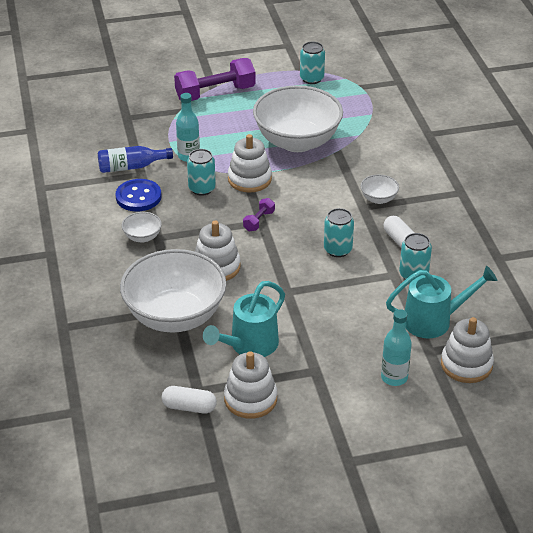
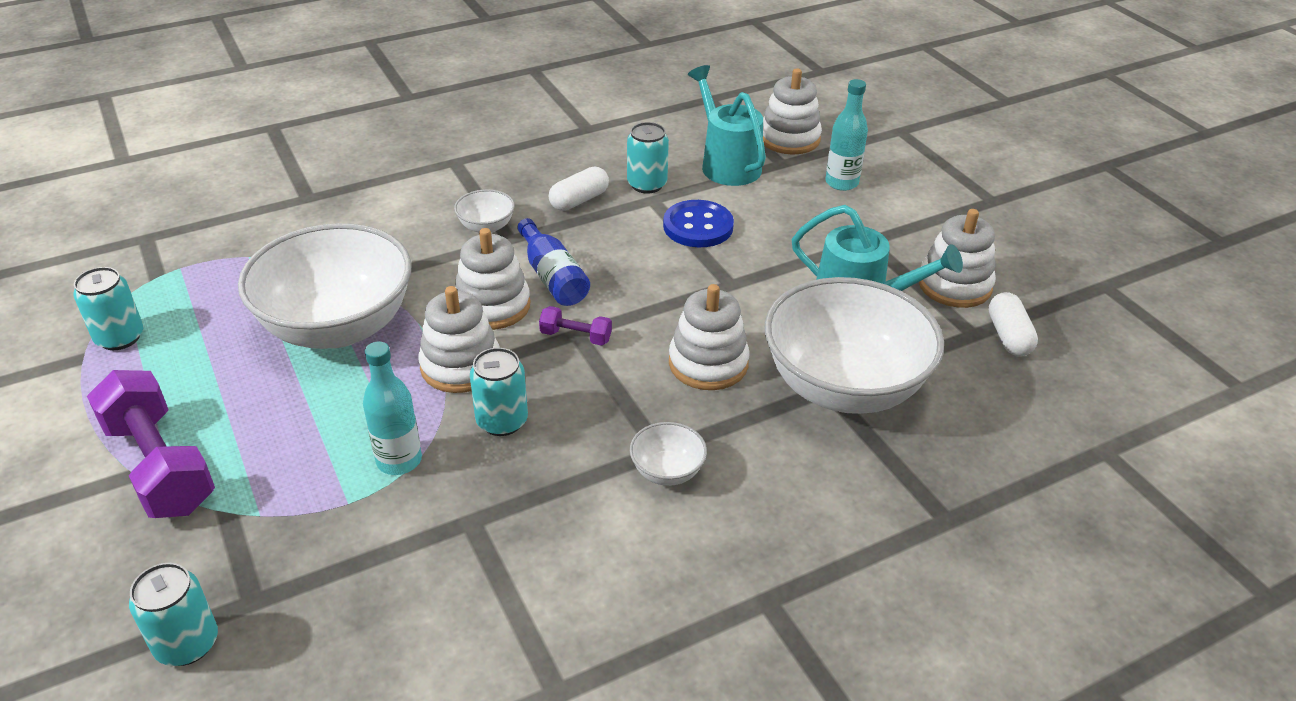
camera: 105 degrees left, 0 degrees up
(131, 167) = (449, 543): blue bottle -> blue bottle (552, 277)
(138, 197) = (548, 506): blue button -> blue button (698, 226)
(297, 194) = (492, 306): none -> white stacking toy
(337, 249) = (618, 250): turquoise can -> turquoise can (187, 644)

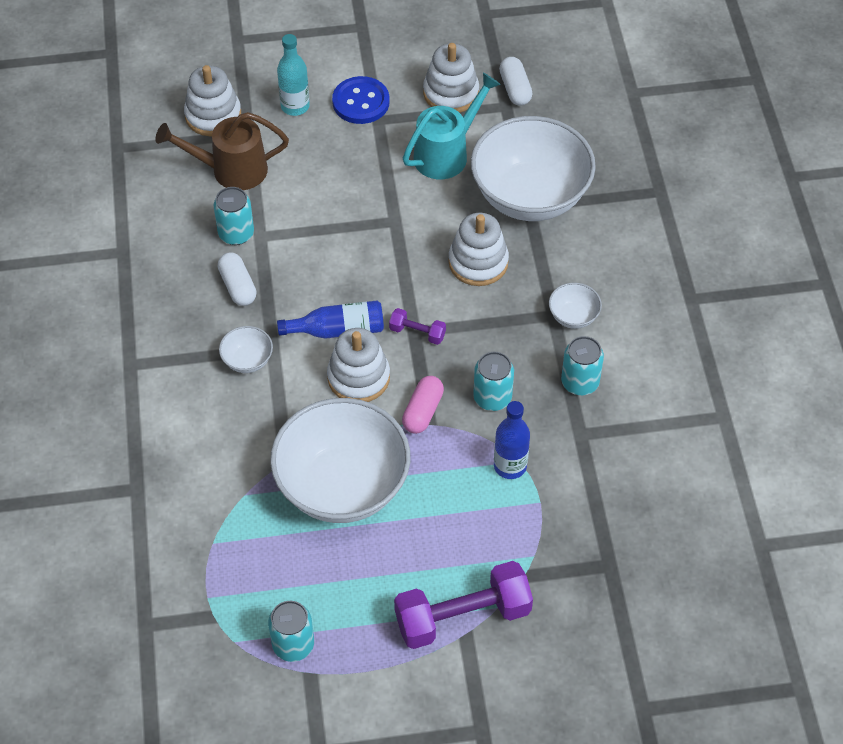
camera: 70 degrees left, 15 degrees up
(187, 644) = (633, 603): turquoise can -> turquoise can (580, 382)
(399, 460) = (510, 466): turquoise bottle -> blue bottle
(461, 366) = (423, 411): white stacking toy -> pink capsule
(576, 336) = (417, 332): purple dumbbell -> purple dumbbell turned 75 degrees clockwise
(698, 226) = (312, 217): blue button -> blue button (361, 102)
(726, 163) = (230, 170): turquoise watering can -> brown watering can
(1008, 336) = (515, 89): white capsule -> white capsule turned 60 degrees clockwise

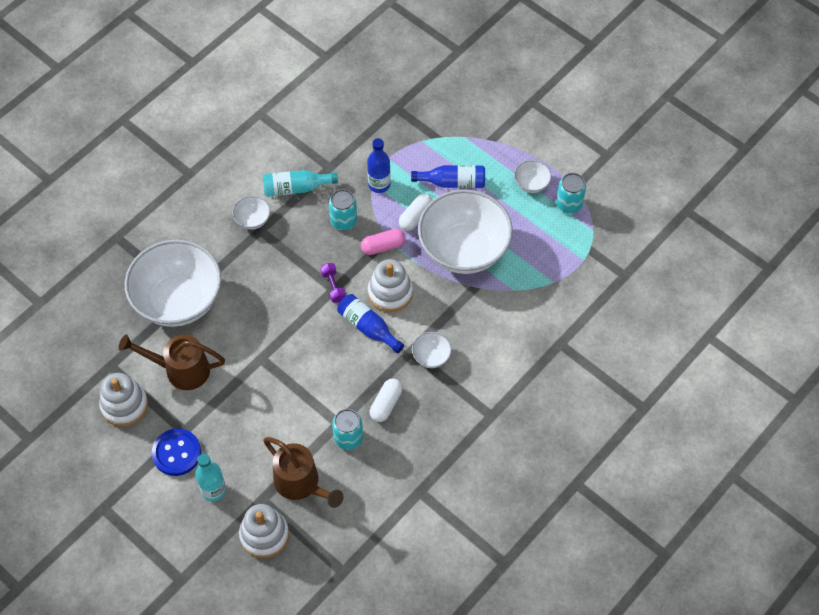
camera: 130 degrees left, 5 degrees up
(360, 627) = (531, 184): none -> white bowl
(442, 543) = (452, 182): none -> blue bottle
(447, 153) = (180, 369): turquoise watering can -> brown watering can
(462, 617) = (483, 147): purple dumbbell -> none
(478, 262) = (254, 292): white stacking toy -> none
(515, 89) = (90, 370): white capsule -> white capsule (415, 217)
(580, 382) = (296, 188): turquoise can -> turquoise bottle

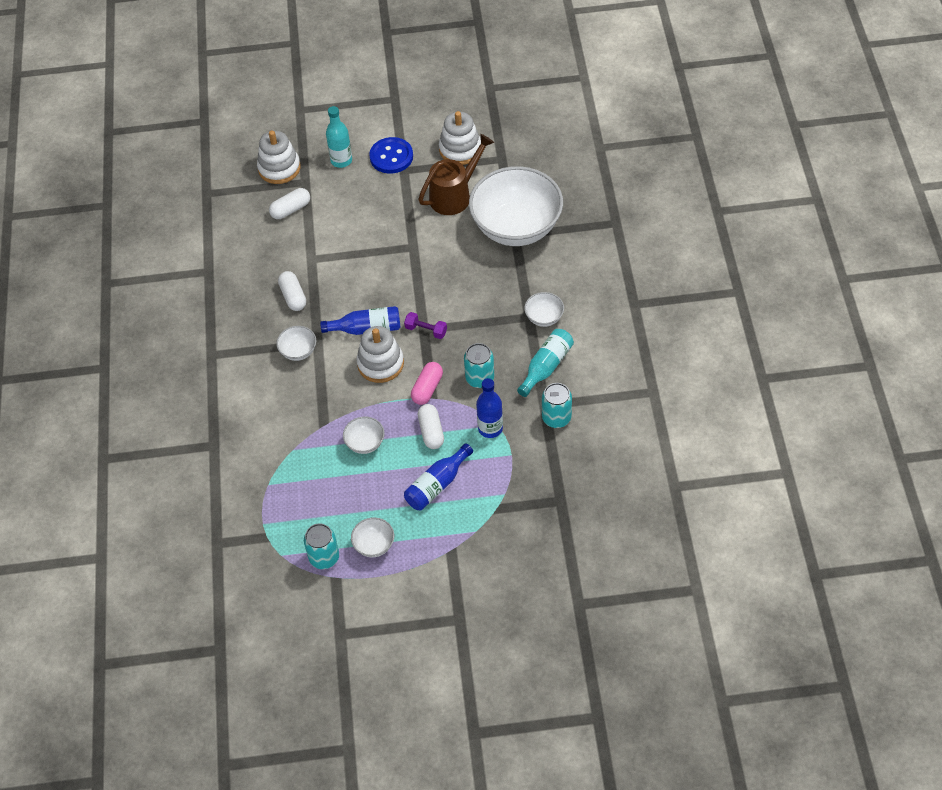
camera: 135 degrees right, 5 degrees down
(301, 484) = (290, 209): brown watering can -> white capsule
(348, 438) = (293, 257): turquoise can -> turquoise can (556, 418)
(463, 249) = (365, 443): white bowl -> white bowl, size x0.41

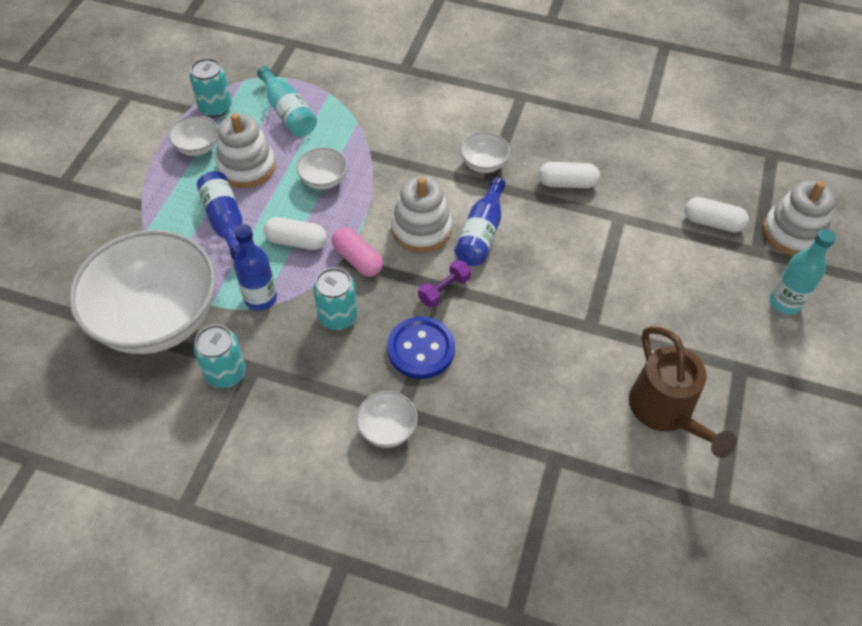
camera: 110 degrees right, 0 degrees up
(290, 209) = (712, 222): white capsule -> white capsule turned 60 degrees counterclockwise
(391, 157) = (773, 362): blue button -> blue button (421, 349)
(460, 149) = (760, 457): white stacking toy -> white stacking toy (247, 167)
(516, 227) = (568, 466): white bowl -> white bowl (157, 319)
(546, 367) = (308, 396): turquoise bottle -> turquoise bottle (288, 112)

